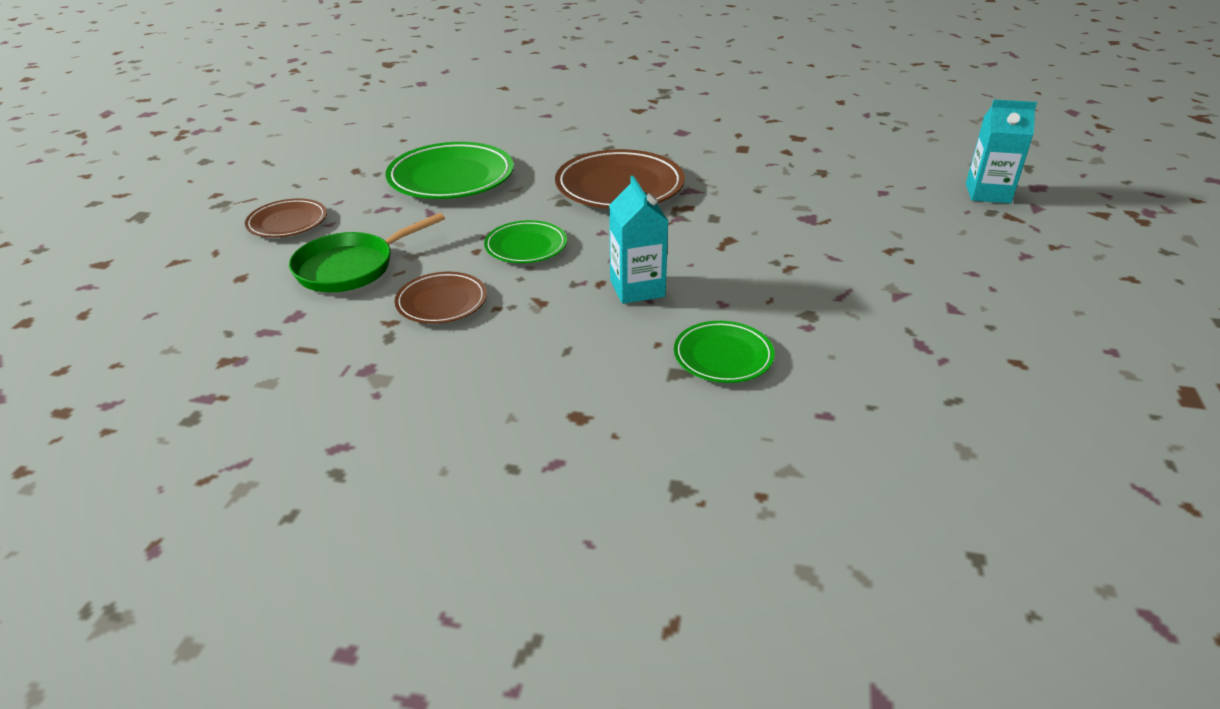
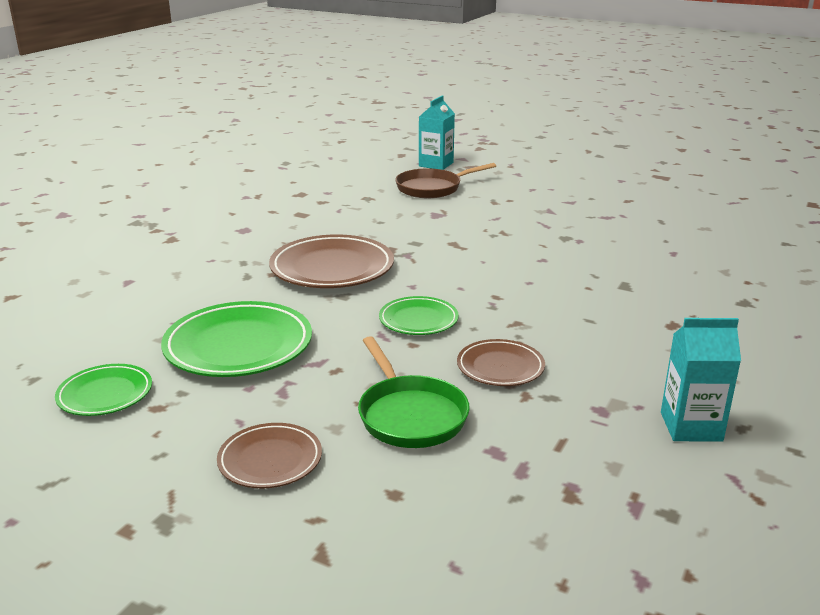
camera: 75 degrees left, 10 degrees down
(637, 288) = (510, 284): turquoise carton -> turquoise carton (691, 426)
(723, 356) = (608, 269): green plate -> green plate (105, 394)
(895, 203) = (432, 188): none -> brown pan

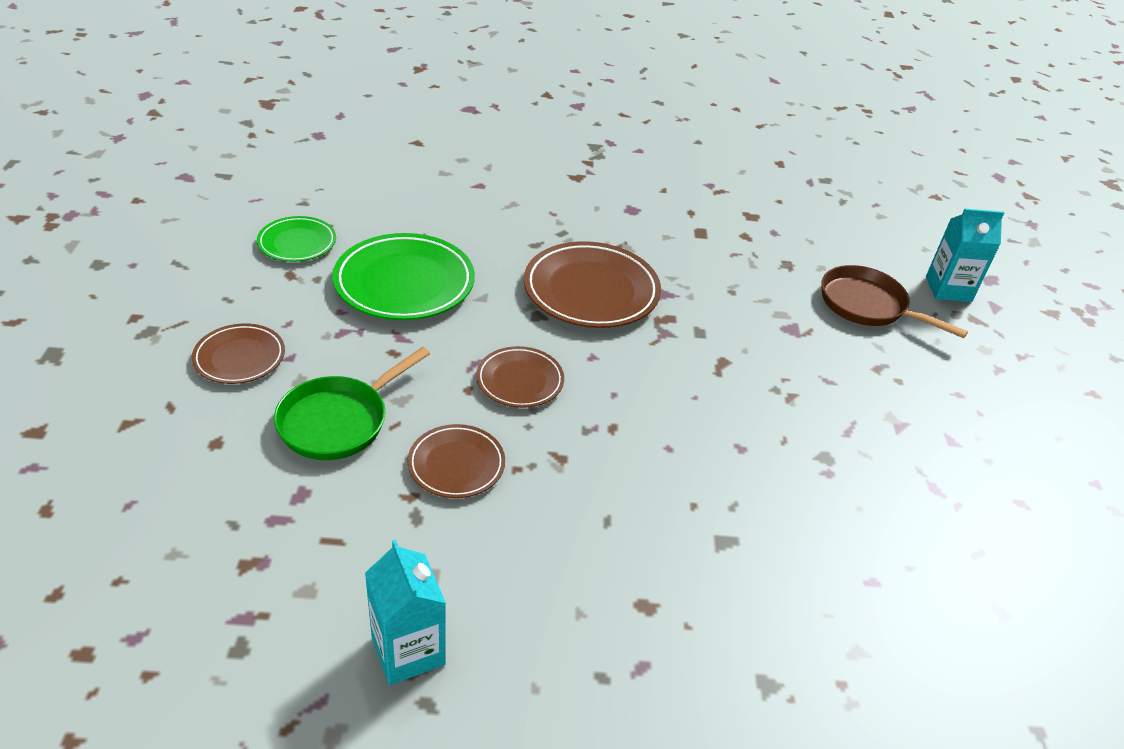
camera: 60 degrees right, 15 degrees up
(418, 320) = (520, 381): green plate -> brown plate

